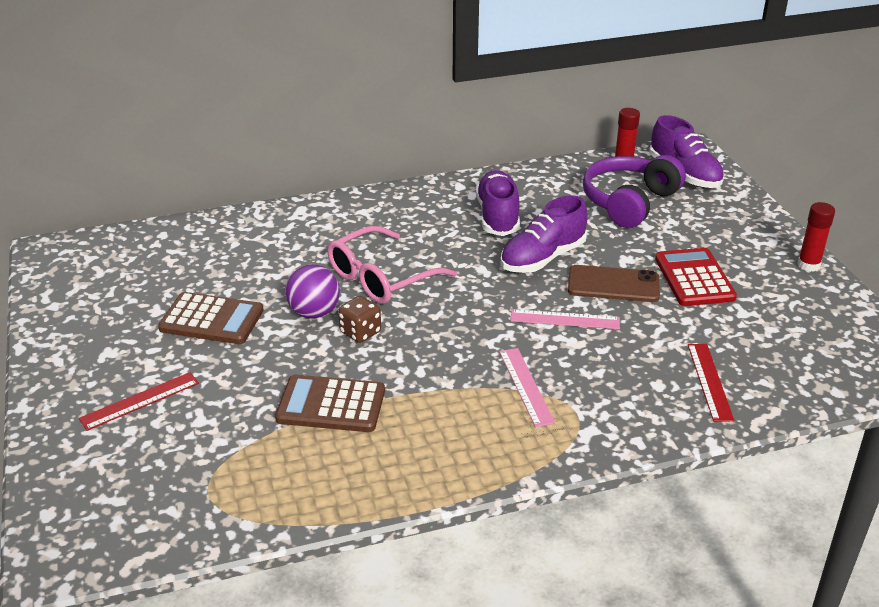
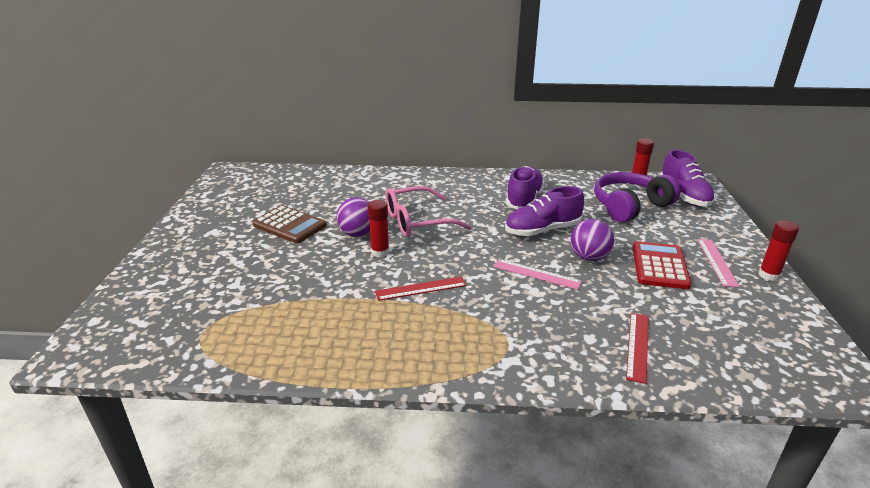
camera: 20 degrees right, 5 degrees down
(140, 401) = (207, 264): red ruler -> red ruler (421, 288)
(331, 405) = (327, 294): brown calculator -> none
(360, 332) = (380, 252): brown dice -> red glue stick
(525, 386) = (478, 314): pink ruler -> pink ruler (716, 262)
(613, 284) = (589, 257): brown phone -> purple ball

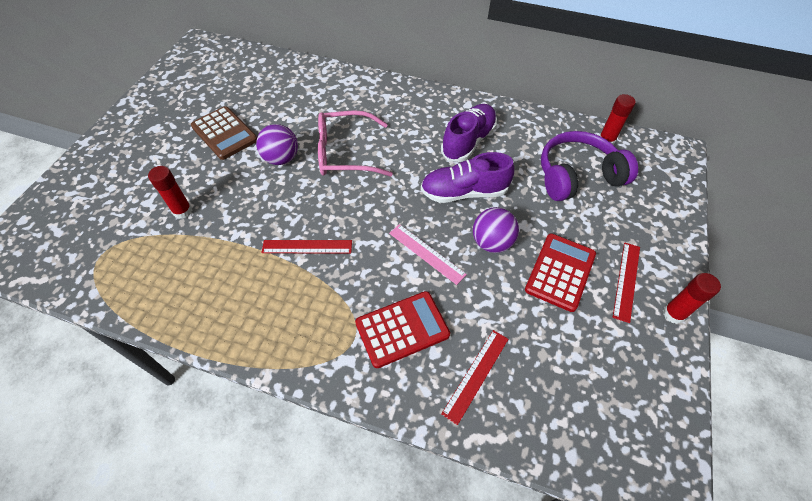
camera: 15 degrees right, 25 degrees up
(380, 252) = (291, 189): red glue stick -> red glue stick (182, 211)
(549, 328) = (402, 329): none -> red calculator
(684, 196) = (649, 172): purple shoe -> none
(716, 262) = (626, 280): pink ruler -> red ruler

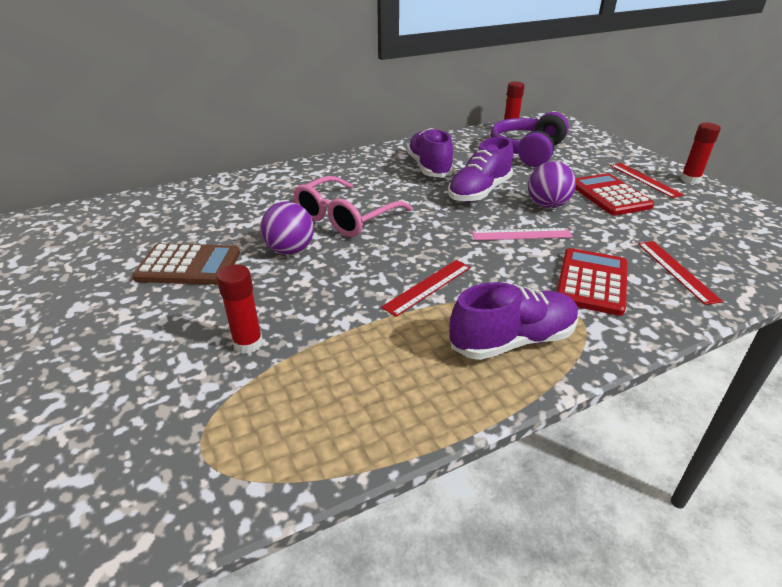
camera: 45 degrees left, 20 degrees down
(289, 323) = (513, 341): none -> purple shoe

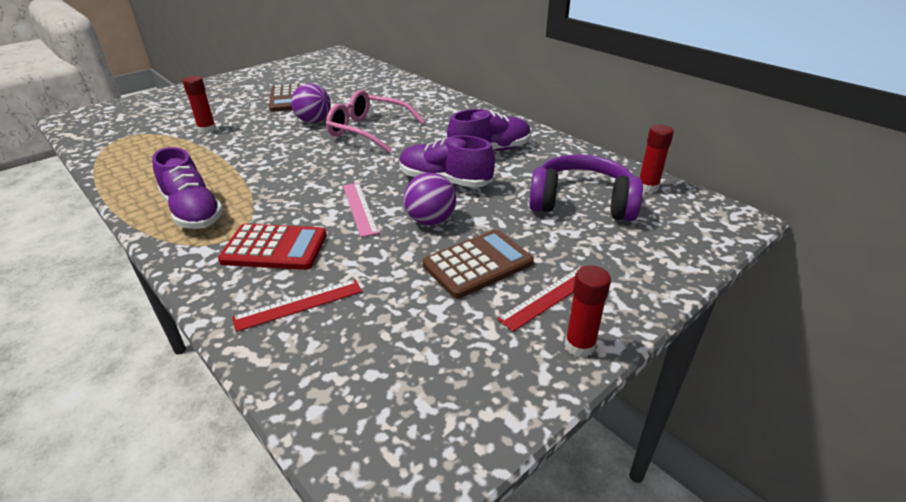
camera: 75 degrees right, 0 degrees up
(428, 287) = (266, 174): red ruler -> none
(609, 195) = (478, 264): red calculator -> brown calculator

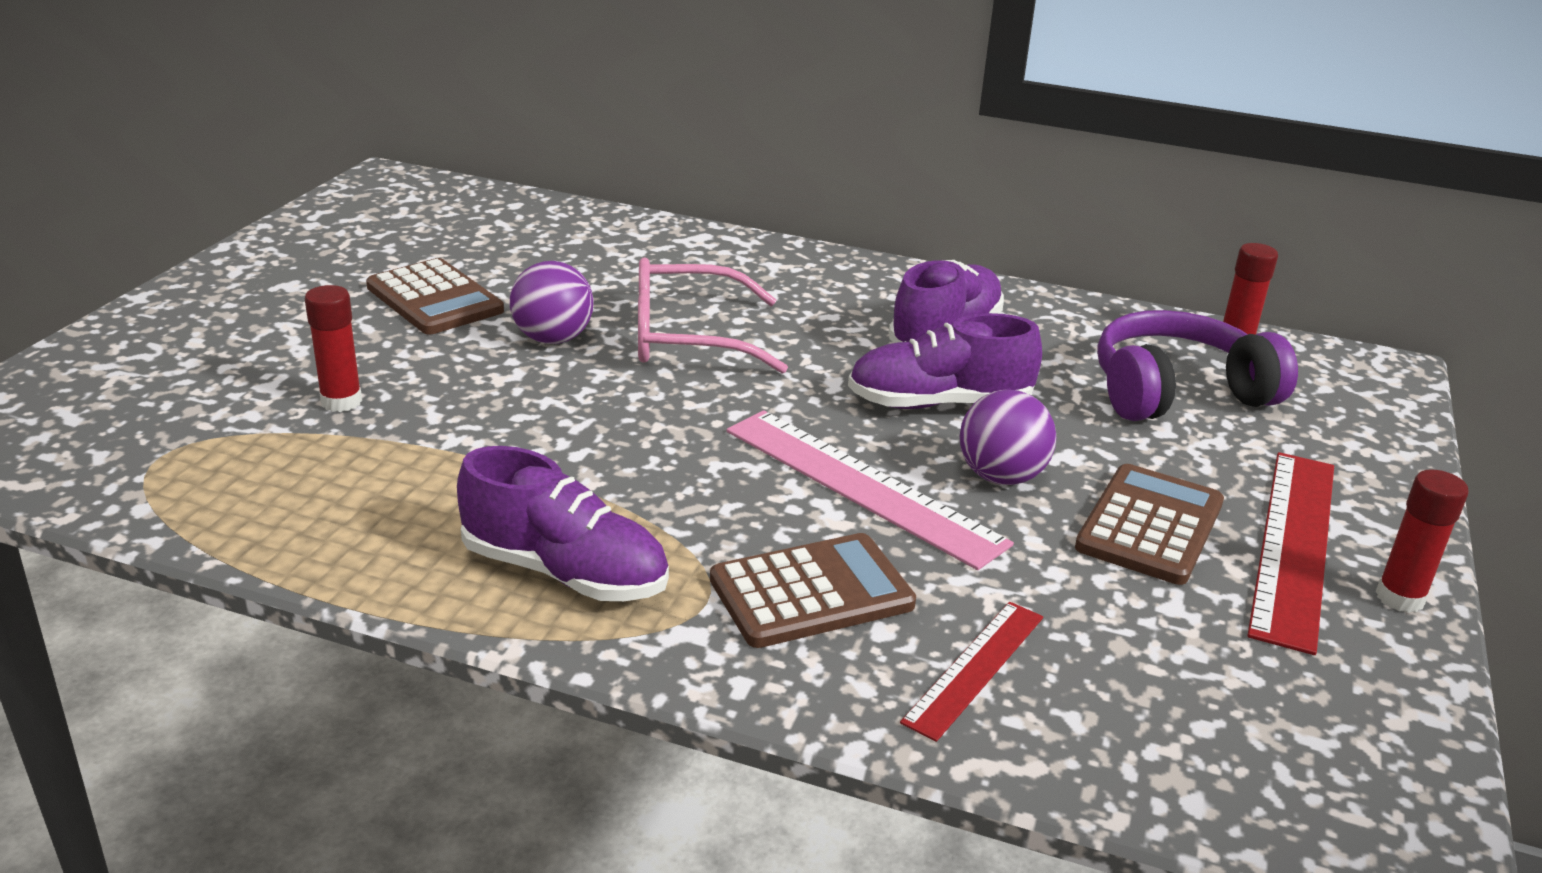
camera: 30 degrees left, 5 degrees down
(274, 248) = (811, 592): red calculator -> brown calculator
(359, 208) = (862, 485): pink ruler -> pink ruler, size x1.71
(549, 297) = (1293, 545): red ruler -> red ruler, size x1.71

